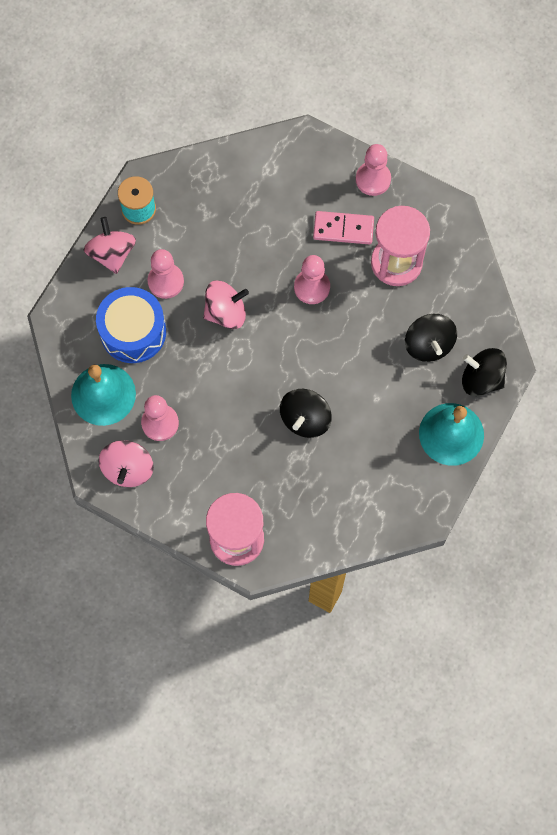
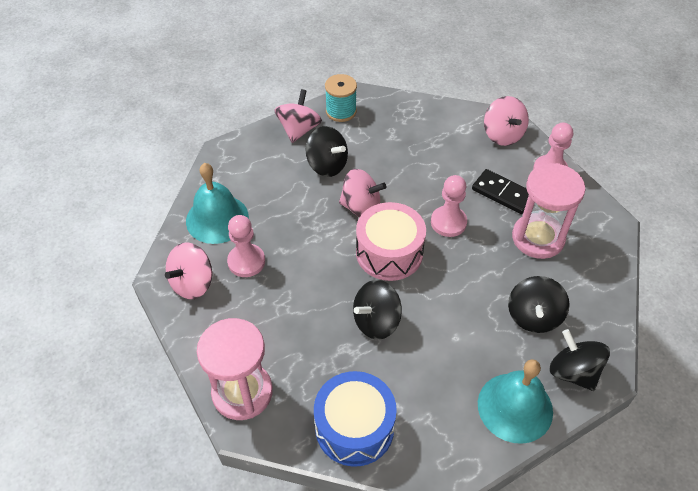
camera: 30 degrees right, 20 degrees down
(133, 332) = (275, 187): blue drum -> blue drum (354, 427)
(165, 281) = (327, 165): pink pawn -> black spinning top
(278, 347) = (389, 252): none -> pink drum
(309, 158) = (502, 135): none -> pink spinning top
(343, 229) = (503, 193): pink domino -> black domino

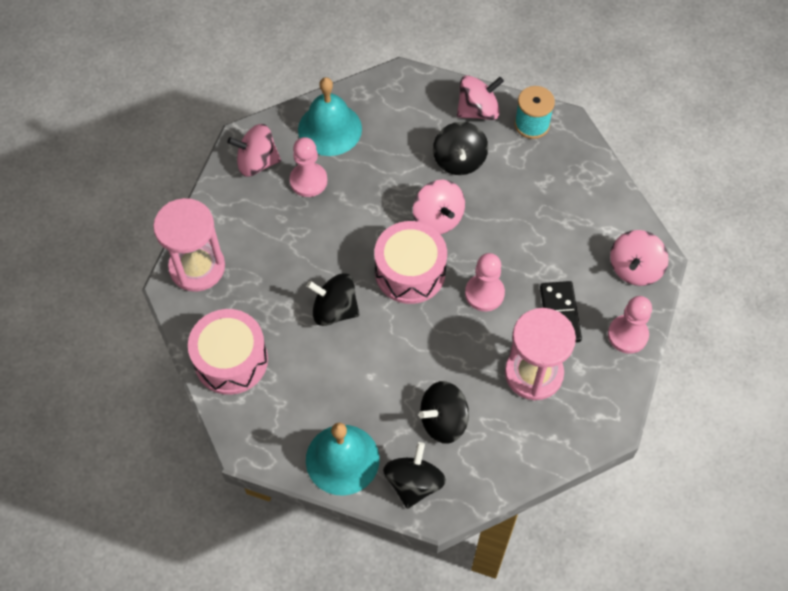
camera: 50 degrees right, 10 degrees up
(354, 427) = (231, 360): blue drum -> pink drum

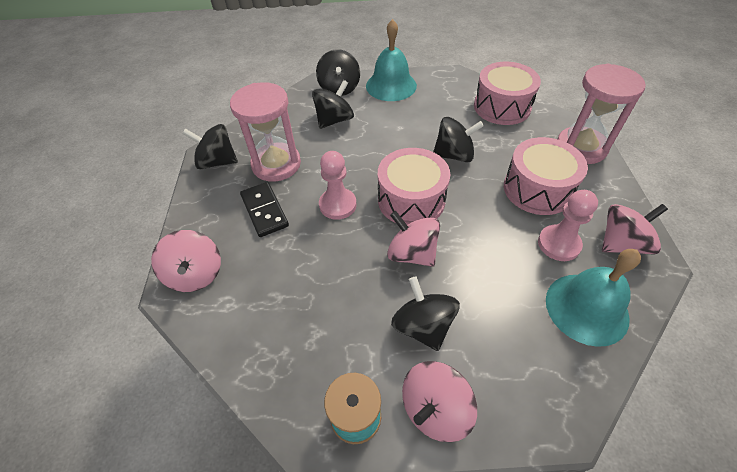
camera: 160 degrees right, 10 degrees down
(282, 237) = (537, 189): none -> pink drum
(601, 404) = (217, 162): none -> black spinning top
(627, 335) = (199, 214): pink pawn -> none
(634, 268) = (196, 274): pink spinning top -> pink spinning top turned 150 degrees clockwise

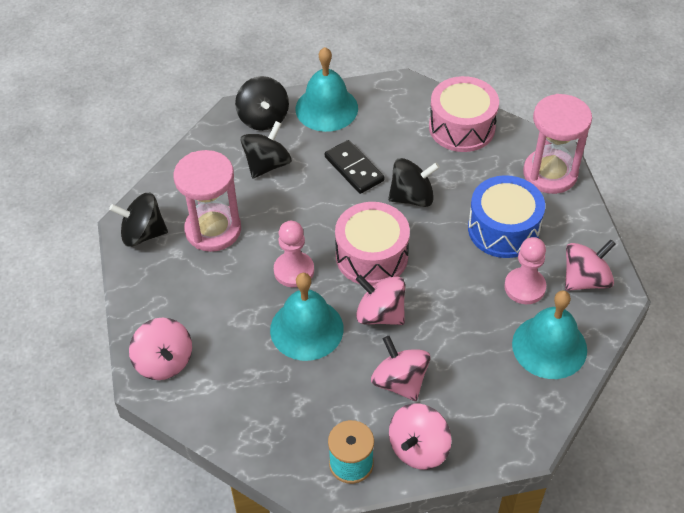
camera: 10 degrees left, 0 degrees up
(264, 211) = (215, 286): black domino -> black domino (354, 169)
(338, 259) = (306, 329): none -> turquoise bell
(423, 326) = (399, 381): black spinning top -> pink spinning top
(537, 189) = (503, 229): pink drum -> blue drum

